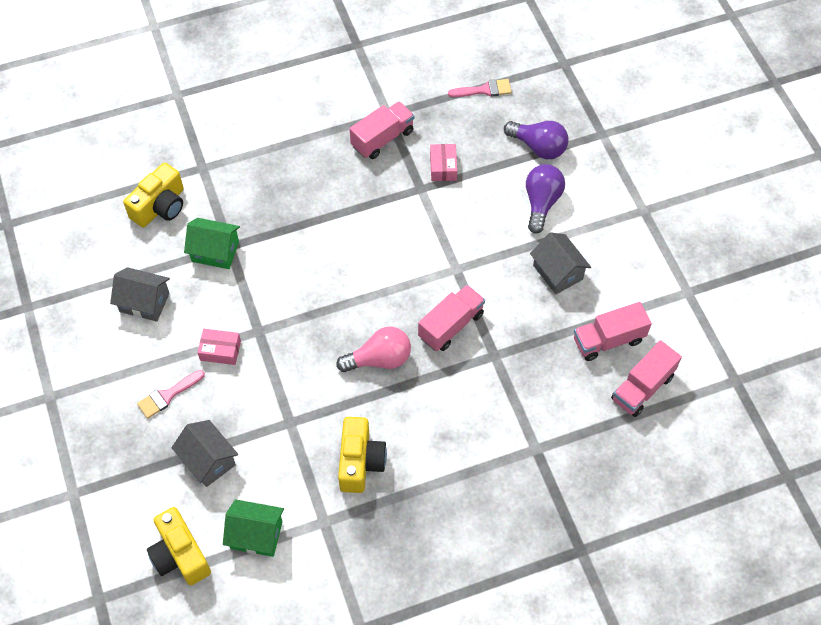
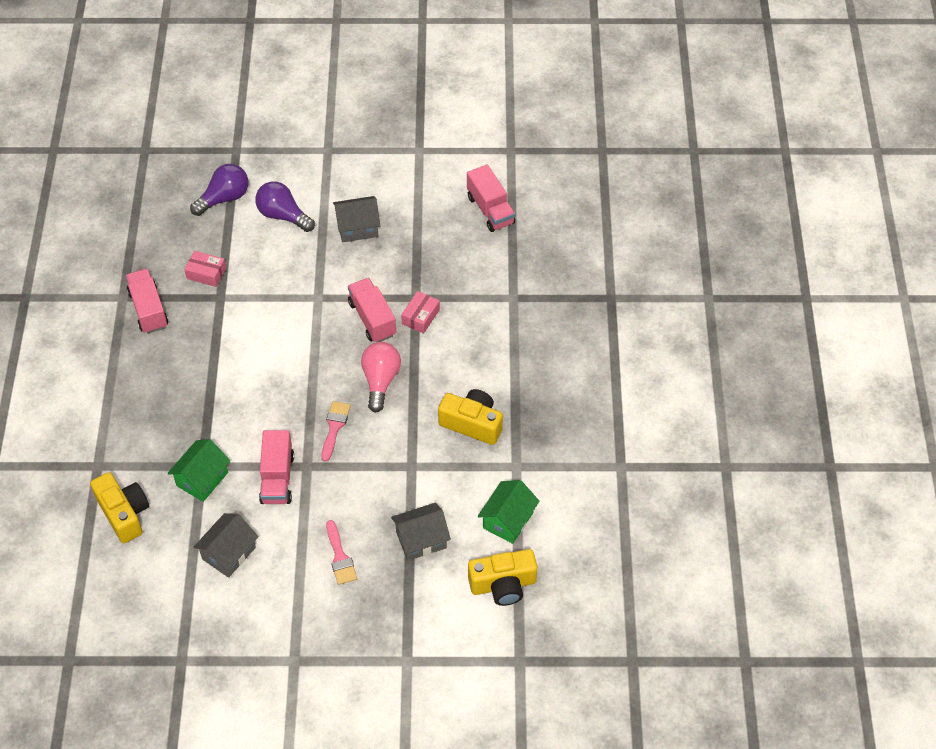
camera: 70 degrees left, 5 degrees down
(220, 350) = (313, 502): pink box -> pink box (420, 317)
(484, 90) = (139, 216): pink brush -> pink brush (334, 427)
(608, 340) = (438, 216): pink truck -> pink truck (277, 478)

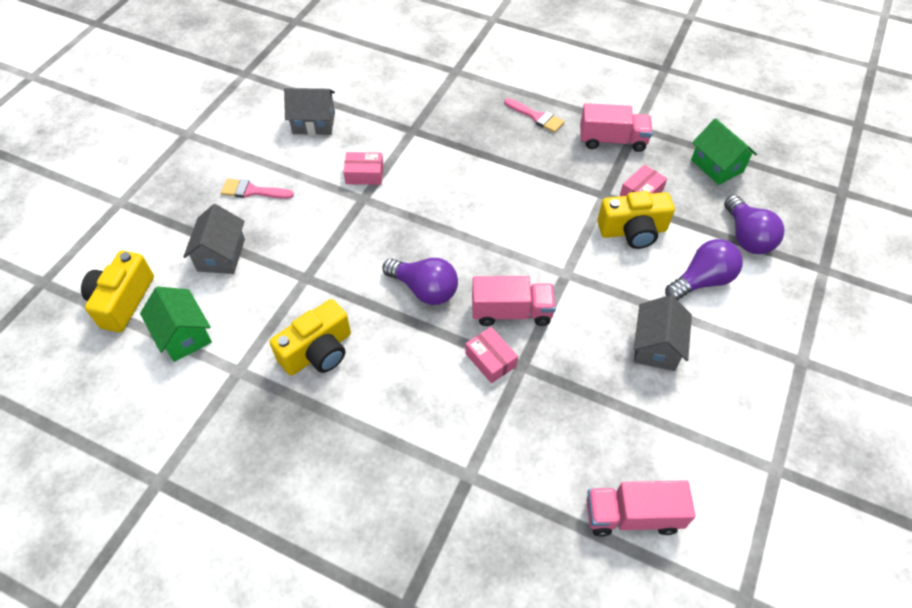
camera: 115 degrees right, 0 degrees up
(124, 513) = (398, 74): yellow camera -> yellow camera (632, 231)
(202, 479) = (398, 126): green house -> green house (717, 166)
(229, 553) = (314, 123): grey house -> grey house turned 60 degrees counterclockwise
(277, 478) = (364, 174): pink truck -> pink box
(334, 427) = (392, 233): pink brush -> pink brush (536, 117)
(380, 381) = (424, 289): pink light bulb -> purple light bulb

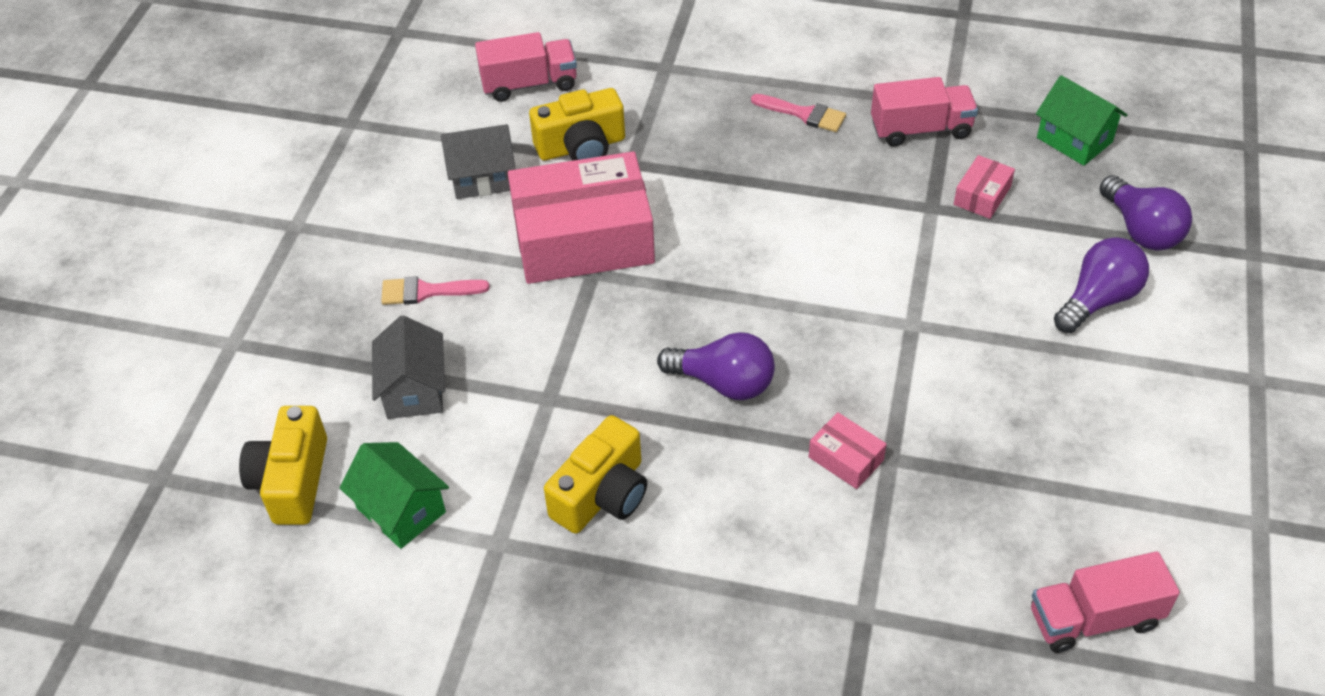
camera: 10 degrees left, 5 degrees down
(364, 174) = (583, 238): pink box -> pink box, size x2.41
(511, 312) = (854, 390): pink truck -> pink truck (529, 84)
(632, 231) = (986, 250): yellow camera -> yellow camera (581, 147)
(656, 346) = (1062, 397): grey house -> none

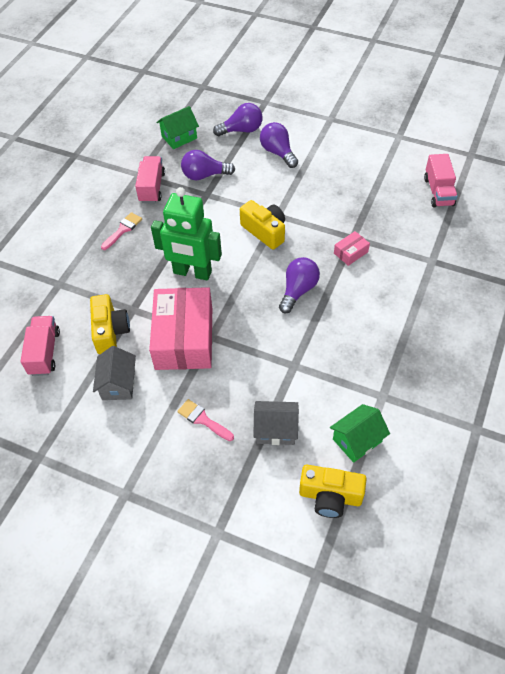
camera: 80 degrees left, 5 degrees up
(426, 291) = (203, 419): pink brush -> pink brush turned 120 degrees clockwise
(602, 494) = (358, 348): yellow camera -> yellow camera (265, 231)
(729, 223) = (192, 272): none -> green robot
(982, 196) = (204, 175): pink box -> purple light bulb

